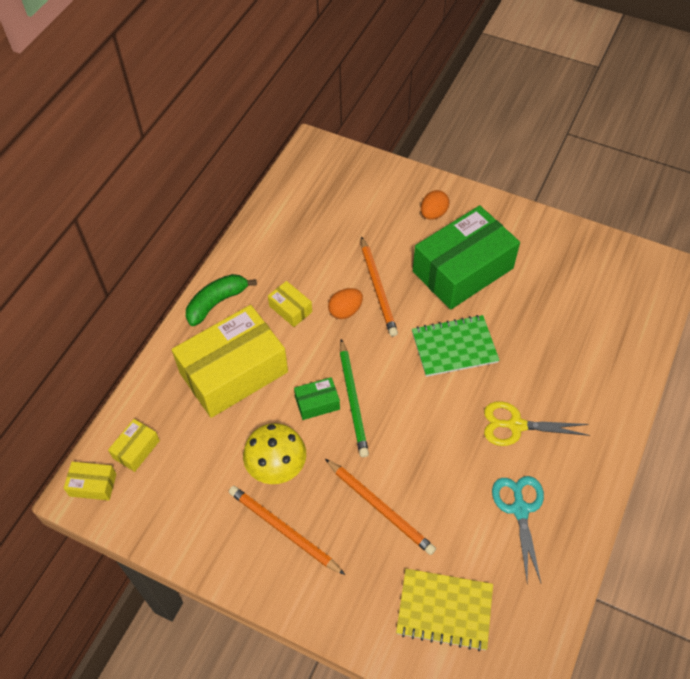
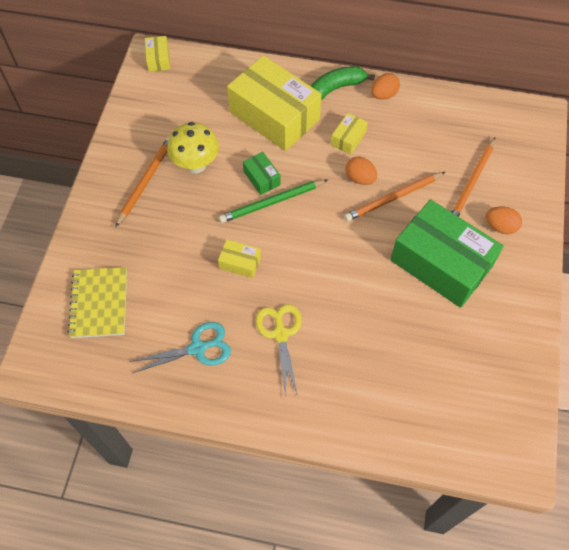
camera: 75 degrees right, 5 degrees up
(136, 449) = (192, 75): yellow box -> yellow box (240, 263)
(217, 302) = (337, 88): green banana -> green banana turned 60 degrees counterclockwise
(243, 263) = (383, 95): none -> orange egg
(380, 508) = (177, 242): orange pencil -> orange pencil (472, 182)
(454, 347) = (349, 270): green notebook -> none

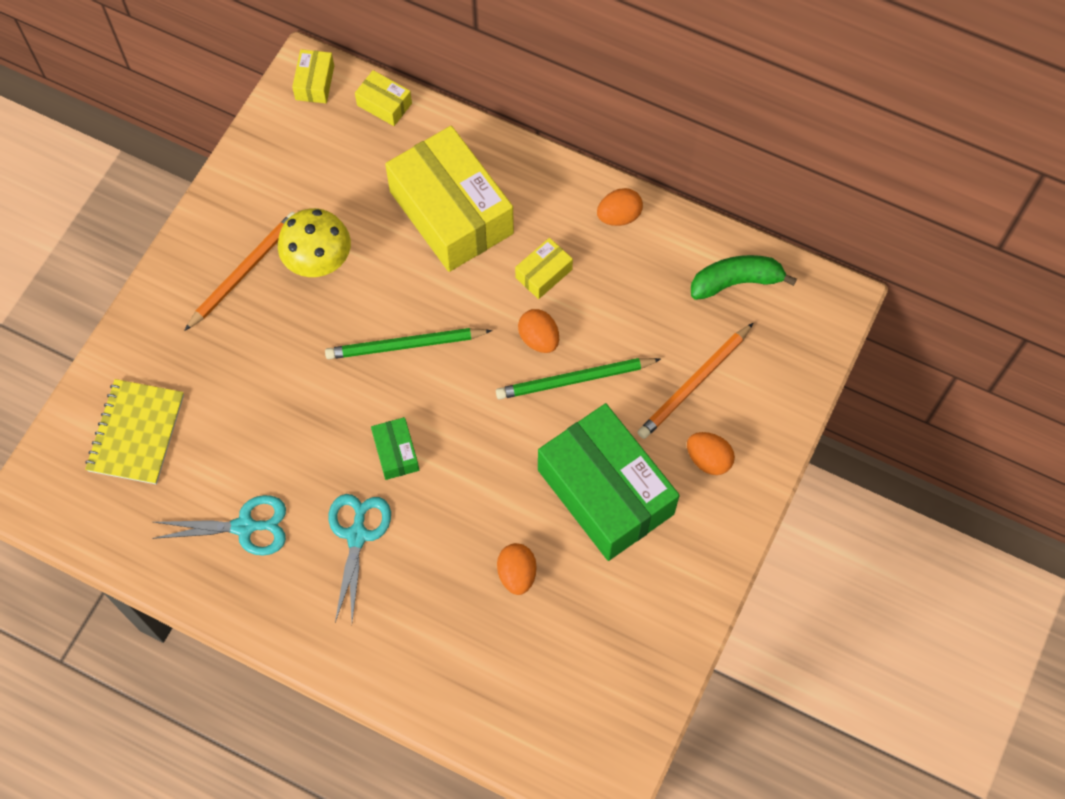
camera: 15 degrees right, 5 degrees up
(240, 263) = (335, 422): yellow box -> yellow box (384, 104)
(261, 178) = (403, 305): green box -> green box (396, 453)
(280, 334) = (357, 535): yellow scissors -> turquoise scissors
(337, 88) = (555, 189): green banana -> green banana (736, 282)
(393, 198) = (574, 380): orange pencil -> green pencil
(401, 332) = (517, 574): none -> orange egg

